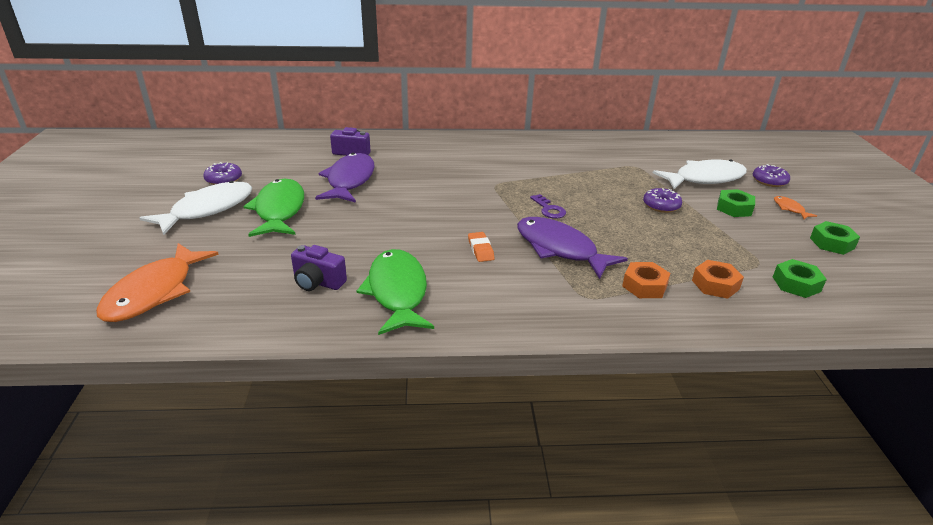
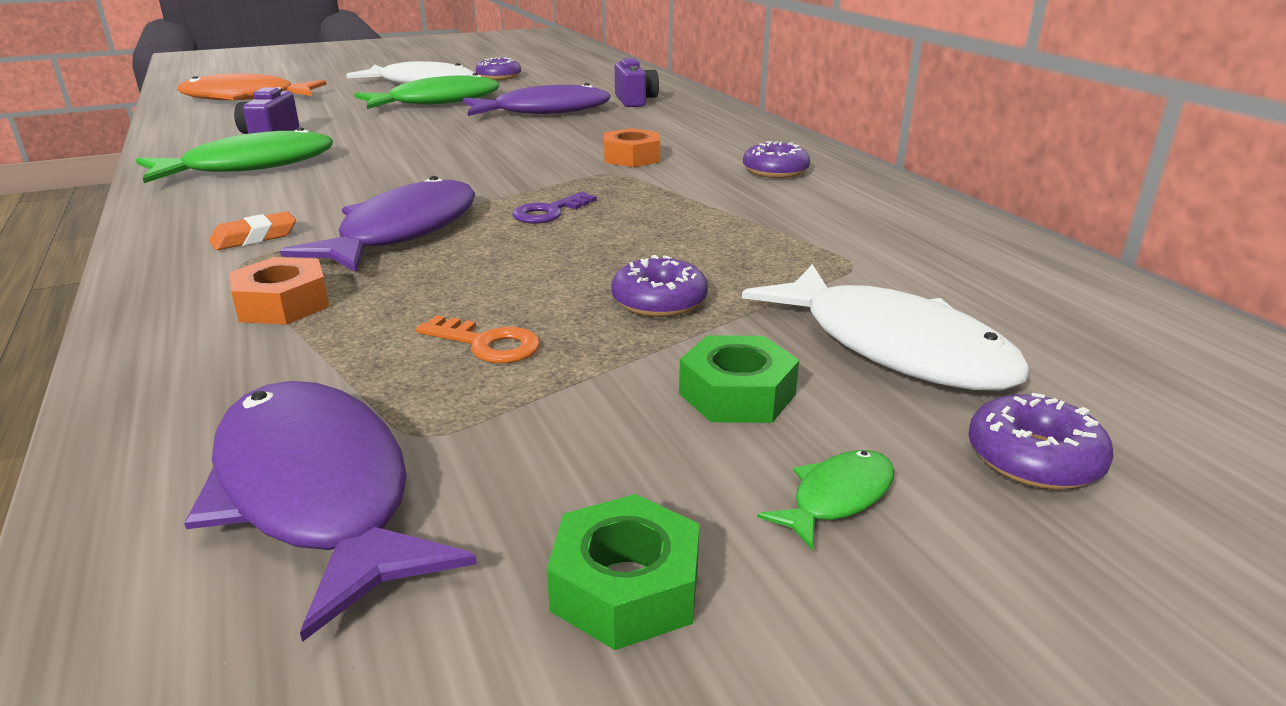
camera: 70 degrees right, 5 degrees down
(480, 250) = (377, 188): orange eraser -> orange eraser (254, 238)
(518, 151) = (775, 171): none -> purple donut
(693, 243) = (487, 344): none -> orange key
(715, 284) = (297, 375): orange nut -> orange nut (631, 157)
(790, 209) = (837, 498): orange fish -> green fish
(796, 284) = (317, 493): green nut -> purple fish

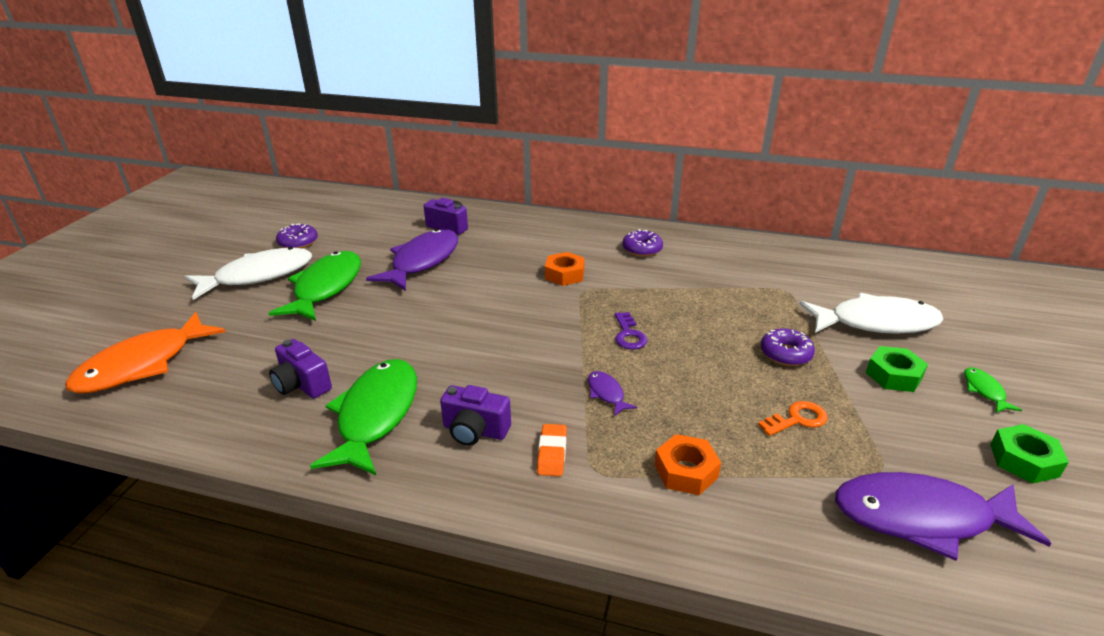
camera: 50 degrees left, 5 degrees up
(262, 201) = (475, 431): none -> purple camera
(402, 232) = (606, 393): purple fish -> purple fish, size x0.43
(1034, 458) = (976, 341): purple donut -> none

